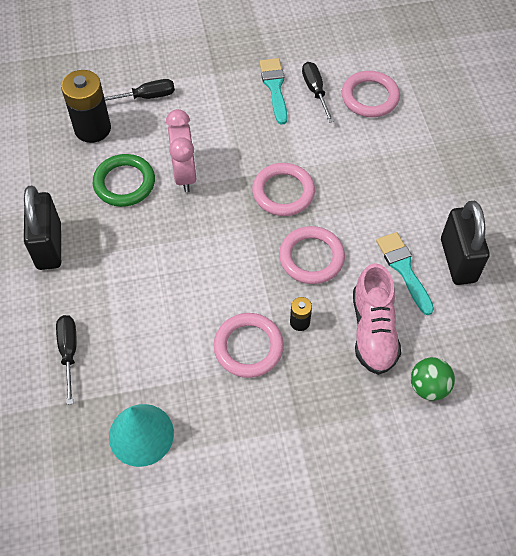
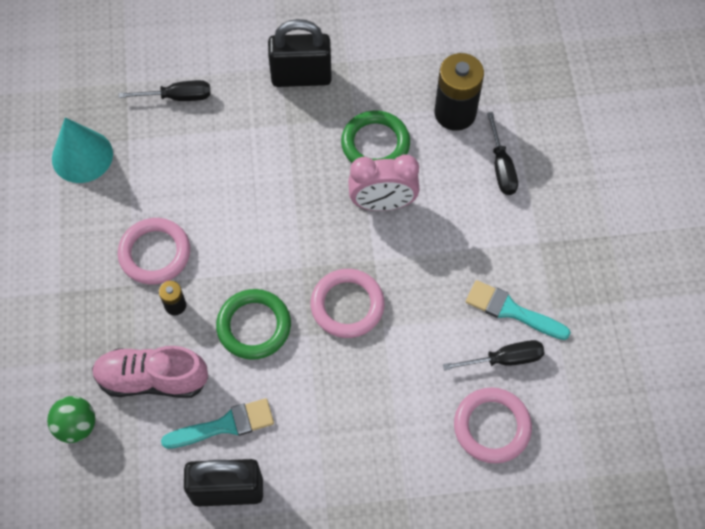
camera: 95 degrees right, 5 degrees up
(274, 88) = (512, 311): turquoise brush -> turquoise brush turned 150 degrees counterclockwise
(311, 257) = (254, 326): pink ring -> green ring

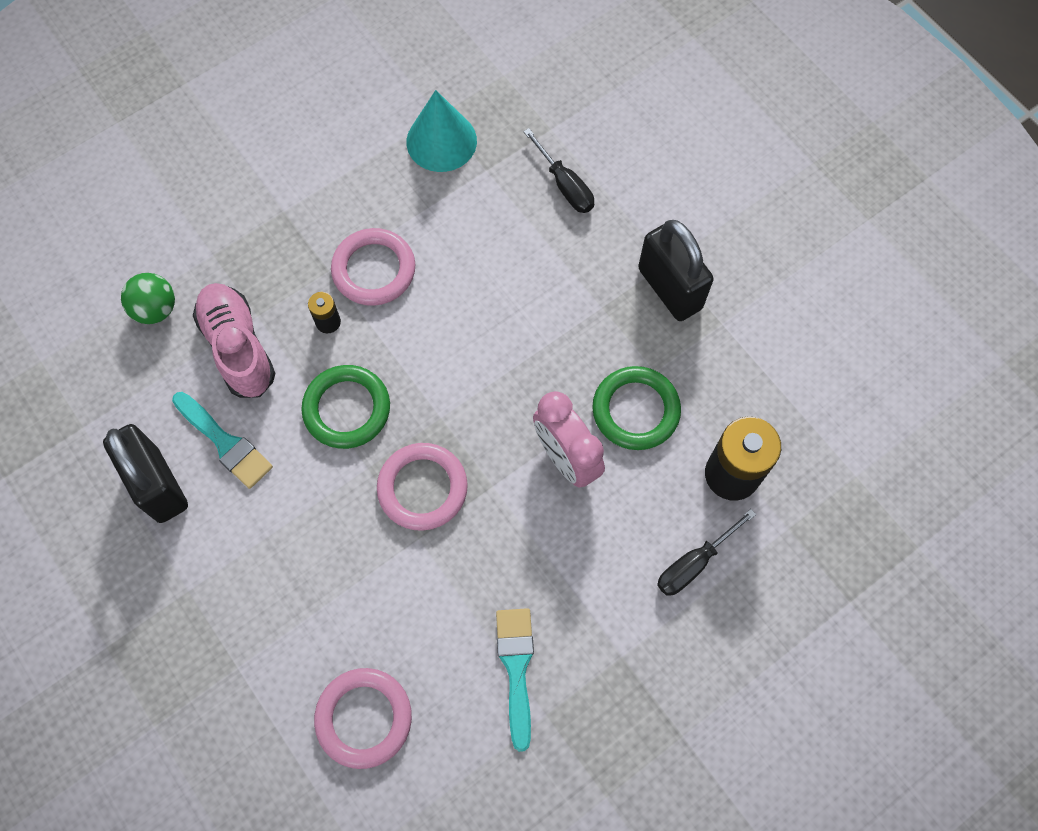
camera: 60 degrees right, 5 degrees up
(504, 359) = (452, 691): black screwdriver -> none

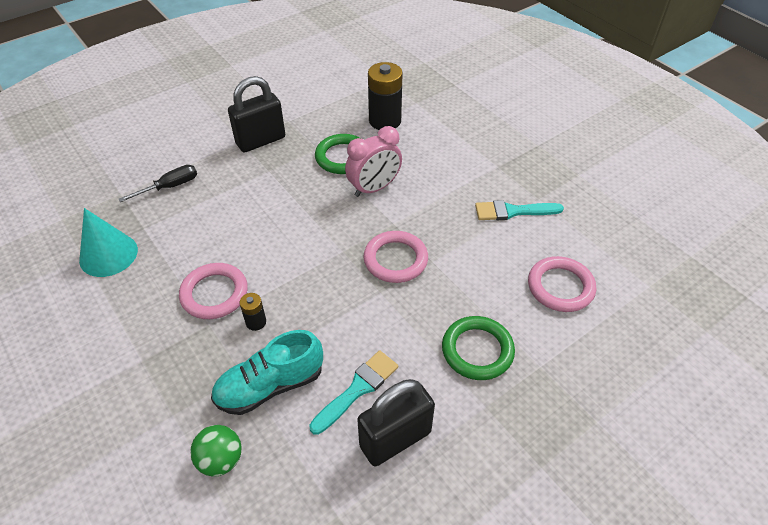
camera: 90 degrees left, 20 degrees down
(238, 347) = (270, 386): pink shoe -> turquoise shoe
(347, 409) = (332, 306): green ring -> green ring (477, 350)
(694, 563) = (439, 137): black screwdriver -> none

